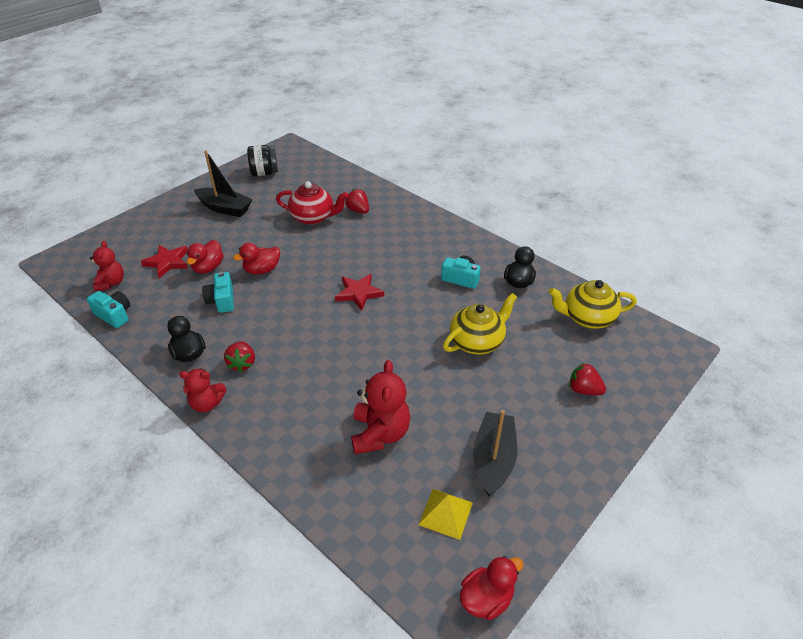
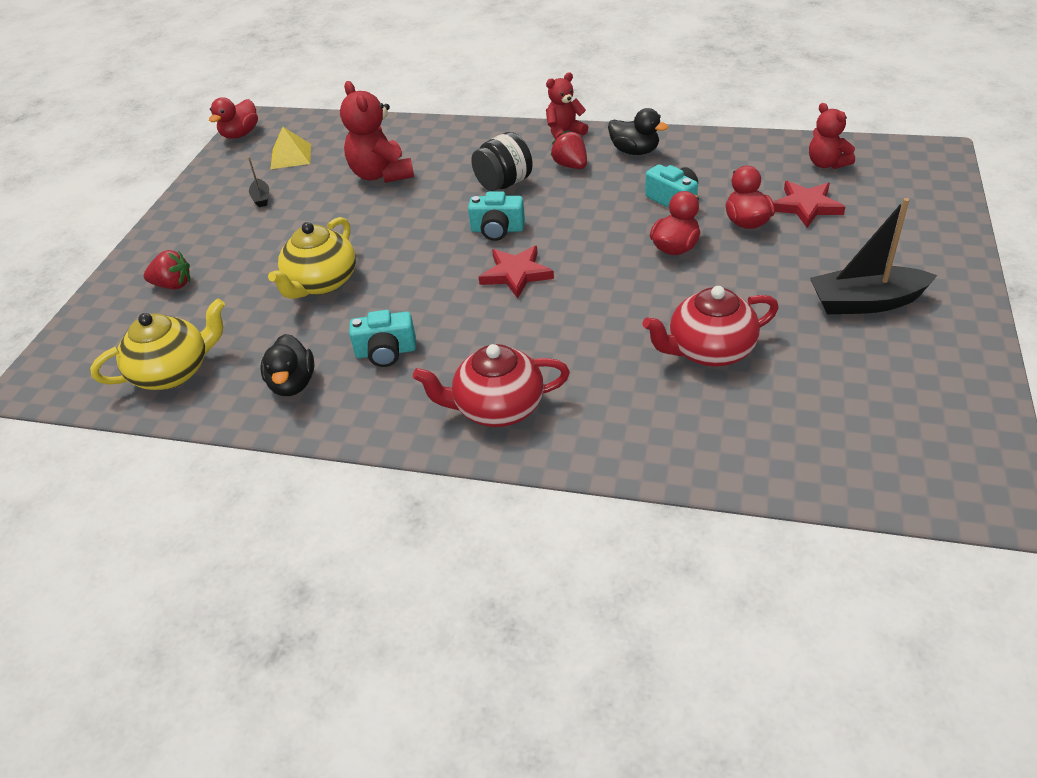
camera: 155 degrees right, 0 degrees up
(114, 315) = (764, 145): turquoise camera -> turquoise camera (497, 230)
(264, 173) = (921, 399): black jar -> black jar (504, 183)
(358, 210) = (651, 398): red strawberry -> none
(425, 232) = (497, 408): none -> red teapot
(493, 459) = (261, 198): black boat -> black boat, size x0.46

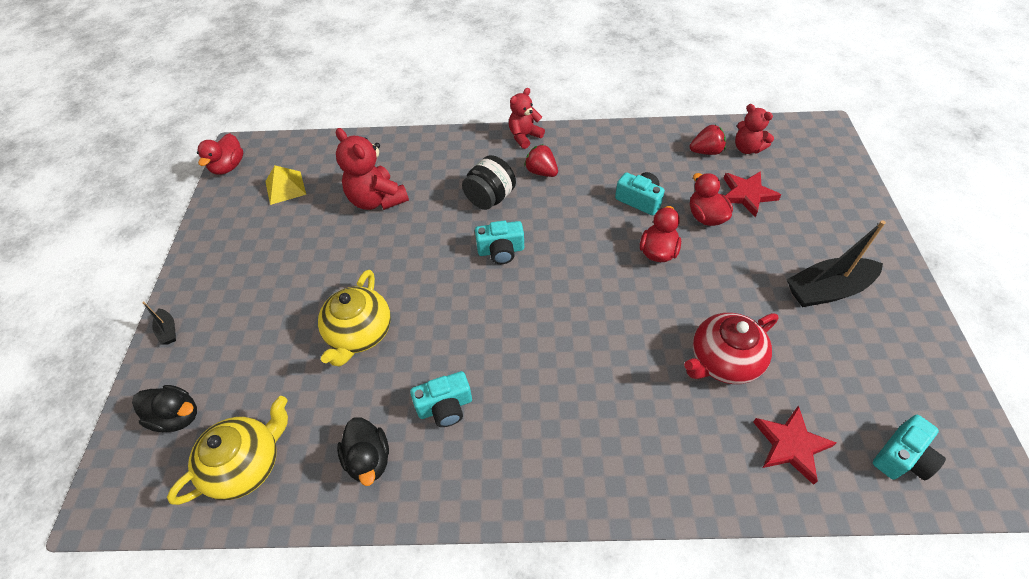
camera: 15 degrees left, 10 degrees up
(173, 285) = (215, 356): red strawberry -> red strawberry (706, 151)
(261, 198) = (271, 240): black boat -> black boat (168, 331)
(497, 408) = (566, 456): red teapot -> none
(516, 274) = (533, 299): red star -> red star (791, 445)
(635, 151) = (590, 151): black duck -> black duck (177, 416)
(887, 460) = (902, 457): none -> turquoise camera

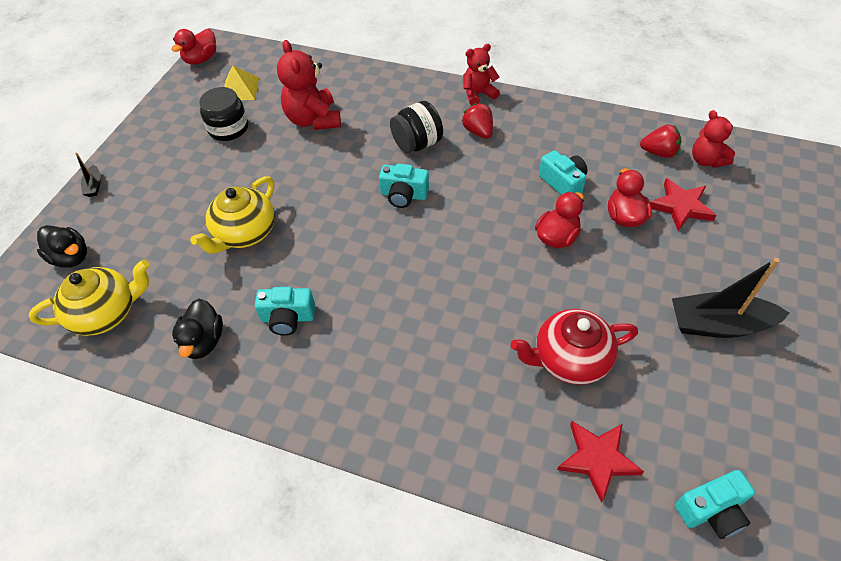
camera: 20 degrees right, 0 degrees up
(292, 231) = (228, 128): none -> black jar

